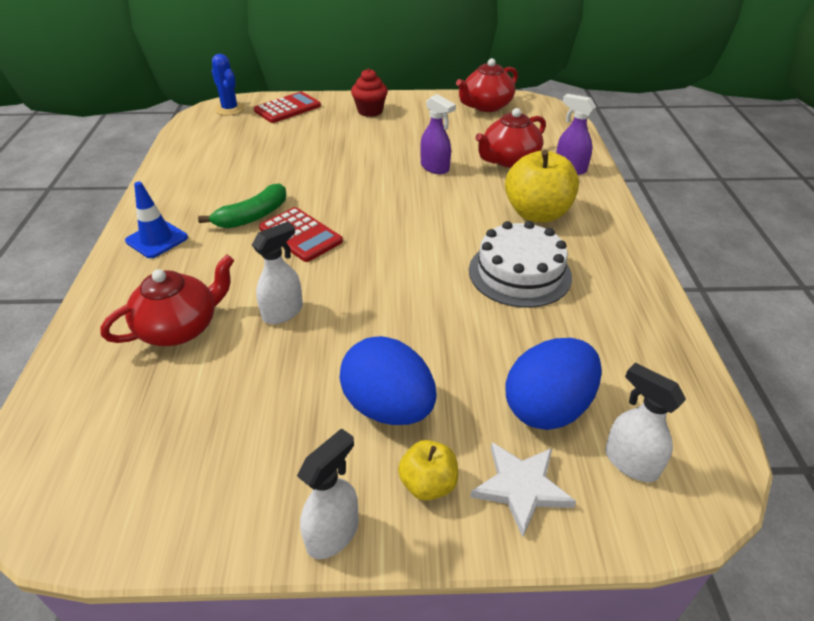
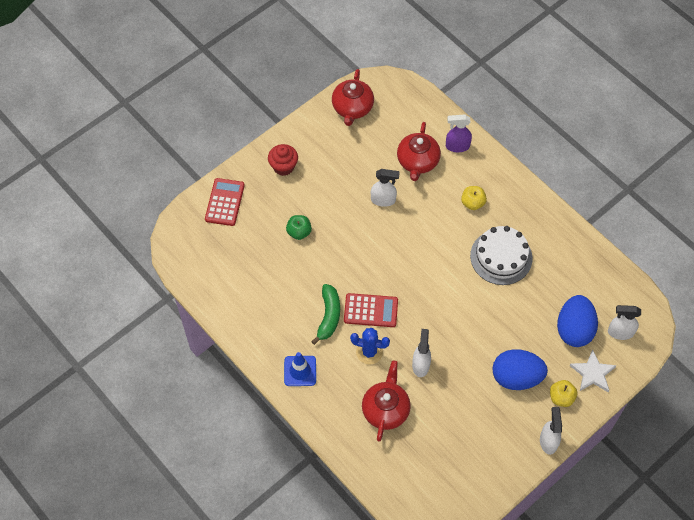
camera: 40 degrees left, 20 degrees up
(230, 109) = (186, 231): blue cactus -> blue cactus (369, 352)
(320, 151) = (299, 232): none -> green apple
(435, 168) = (383, 200): purple spray bottle -> white spray bottle
(537, 213) = (472, 203): yellow apple -> yellow apple, size x0.53

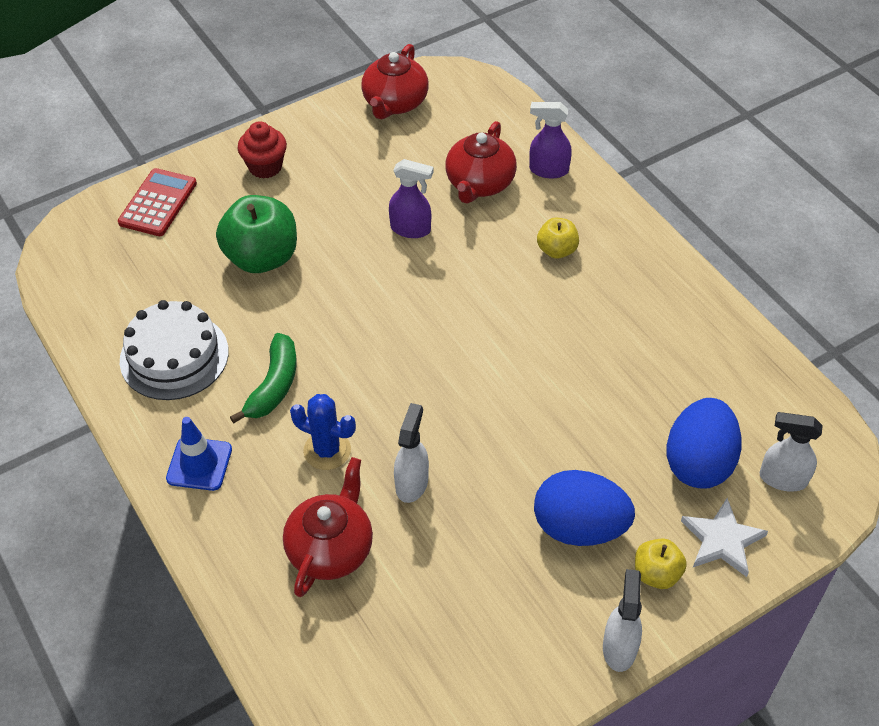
camera: 10 degrees right, 10 degrees down
(299, 232) = (262, 257): green apple -> green apple, size x1.88
(371, 310) = (347, 386): red calculator -> none
(383, 200) = (411, 229): white spray bottle -> purple spray bottle
(501, 257) = (589, 334): white cake -> white cake (174, 356)

